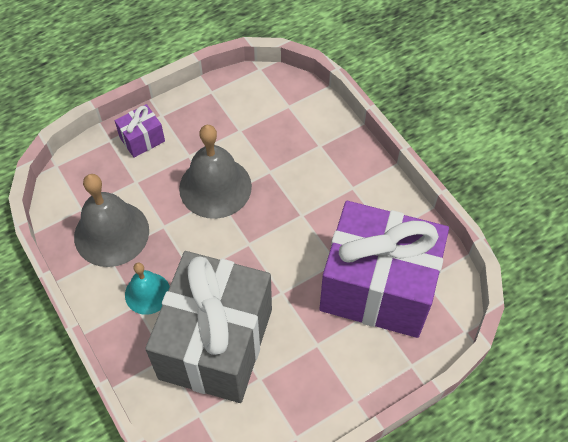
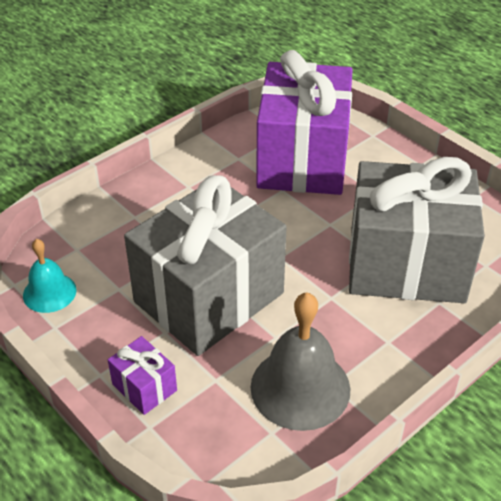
camera: 100 degrees left, 15 degrees down
(147, 293) = (370, 333): turquoise bell -> turquoise bell (49, 292)
(215, 187) = (209, 297): grey bell -> grey gift

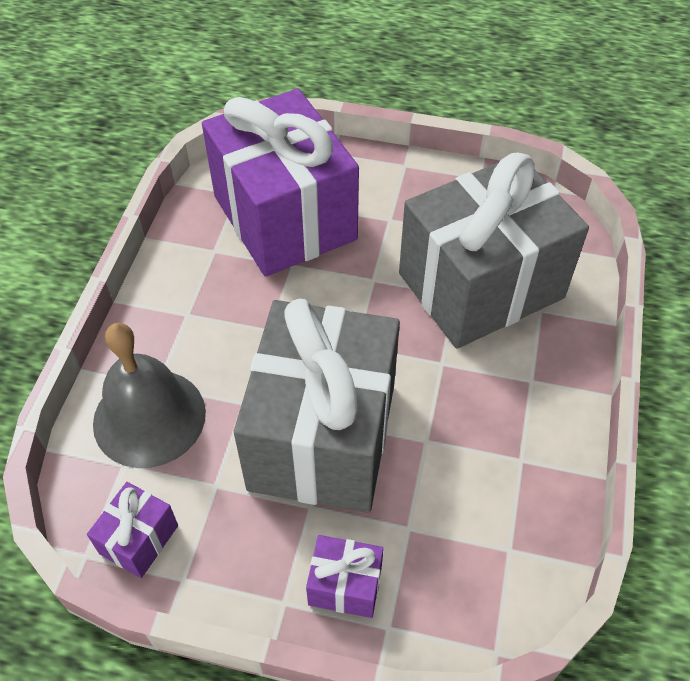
camera: 35 degrees left, 10 degrees up
(49, 292) = (139, 539): turquoise bell -> purple gift
(300, 387) = (495, 482): grey bell -> grey bell (149, 417)

